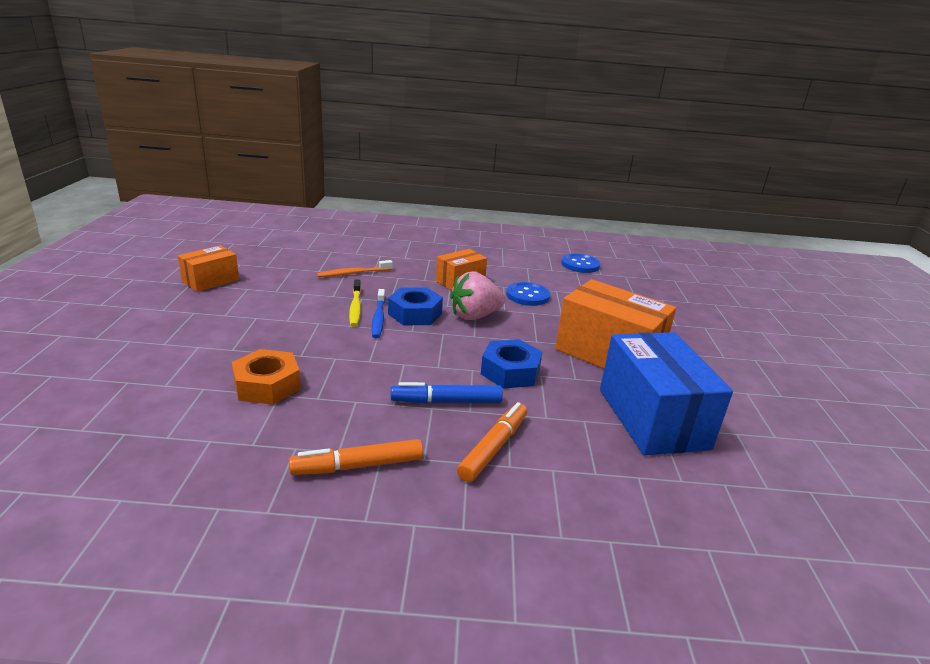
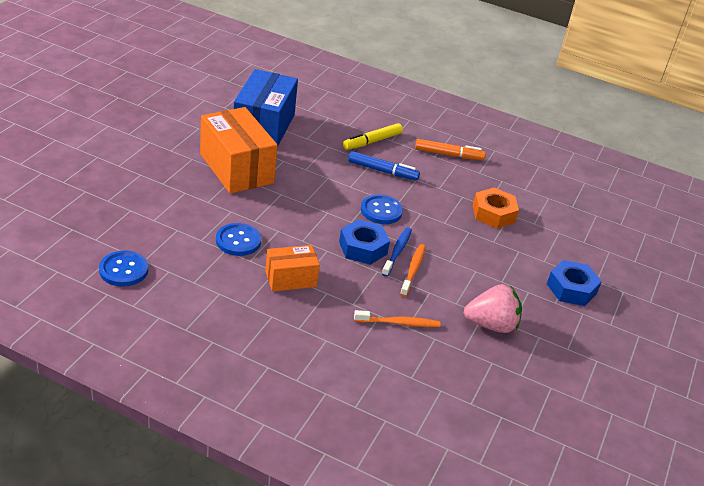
camera: 160 degrees left, 10 degrees up
(211, 281) = (548, 347): orange box -> none
(355, 307) = (413, 270): yellow toothbrush -> orange toothbrush
(417, 351) = (381, 211): none -> blue button
(474, 316) = (311, 231): pink strawberry -> pink strawberry (491, 325)
(493, 447) = (372, 141): orange marker -> yellow marker
(510, 372) = (325, 177): blue nut -> blue nut (571, 289)

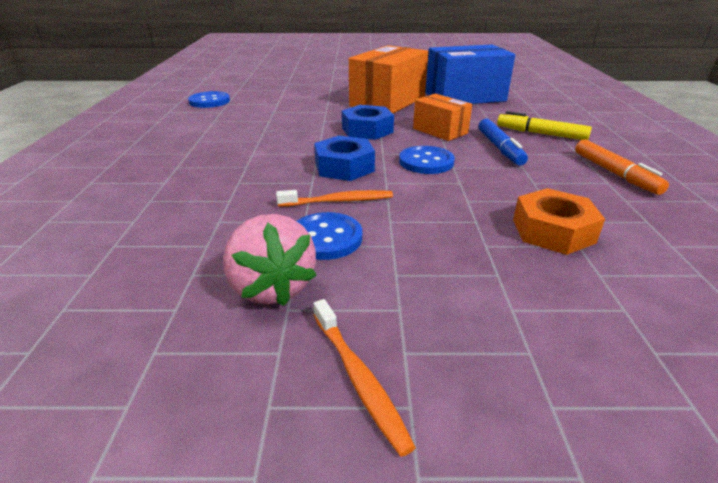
camera: 70 degrees right, 5 degrees down
(238, 241) = (287, 121): blue button -> blue button (326, 238)
(291, 279) = (252, 148): orange box -> orange box (440, 131)
(397, 251) = (362, 185): blue toothbrush -> none
(399, 323) = (222, 214): orange toothbrush -> orange toothbrush (359, 378)
(571, 289) = (473, 367): blue nut -> blue nut (367, 130)

